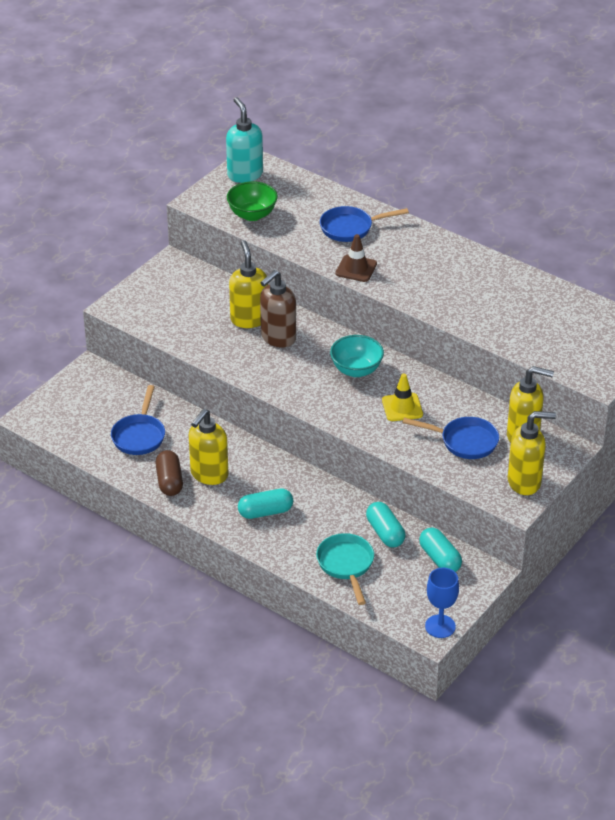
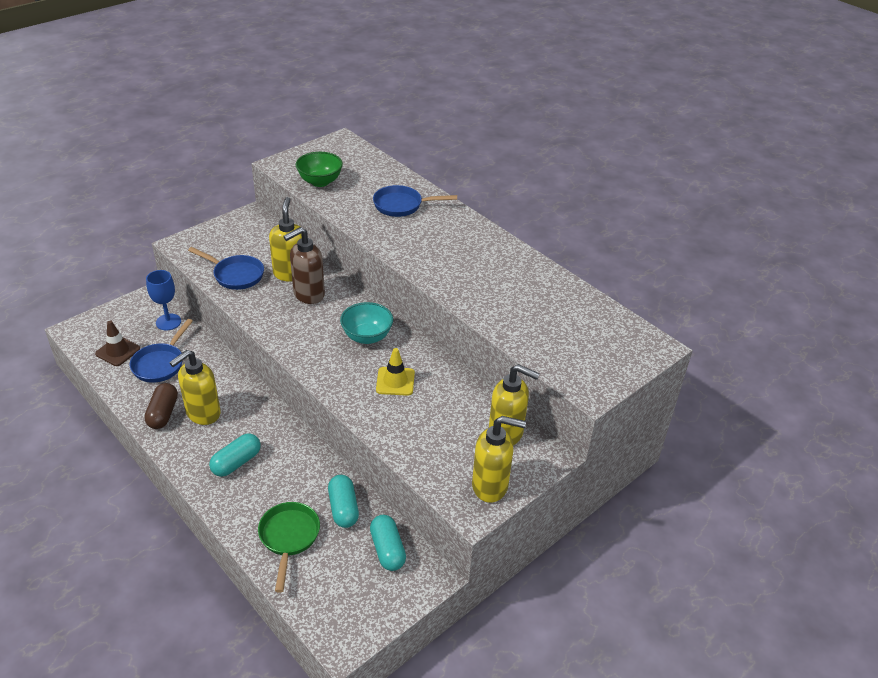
camera: 10 degrees right, 0 degrees up
(244, 175) = (330, 149): turquoise soap dispenser -> none
(265, 512) = (236, 462): turquoise capsule -> turquoise capsule turned 45 degrees counterclockwise
(346, 565) = (289, 538): turquoise pan -> green pan
(356, 269) = (390, 241): brown traffic cone -> brown traffic cone (118, 351)
(440, 626) = (357, 635): blue goblet -> blue goblet (168, 322)
(464, 441) = (443, 429): blue pan -> blue pan (235, 275)

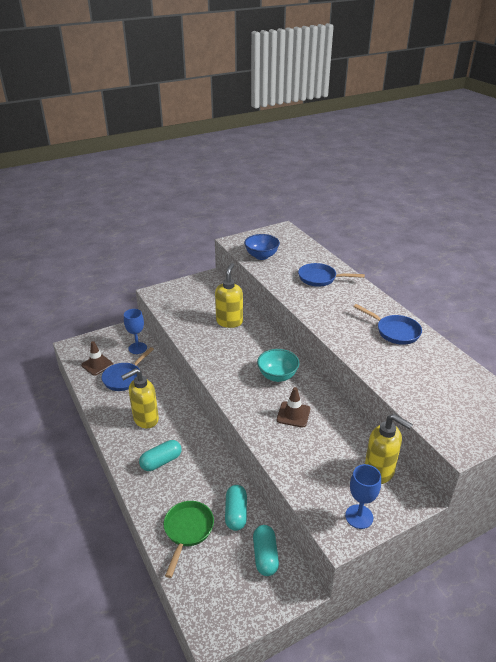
camera: 15 degrees right, 5 degrees down
(163, 413) = (117, 415): brown capsule -> none
(235, 275) = (188, 318): blue pan -> blue pan (394, 331)
(308, 294) = (239, 339): brown soap dispenser -> none
(320, 182) = (261, 256): green bowl -> blue bowl
(395, 381) = (293, 414): yellow traffic cone -> brown traffic cone
(490, 486) = (359, 516): yellow soap dispenser -> blue goblet

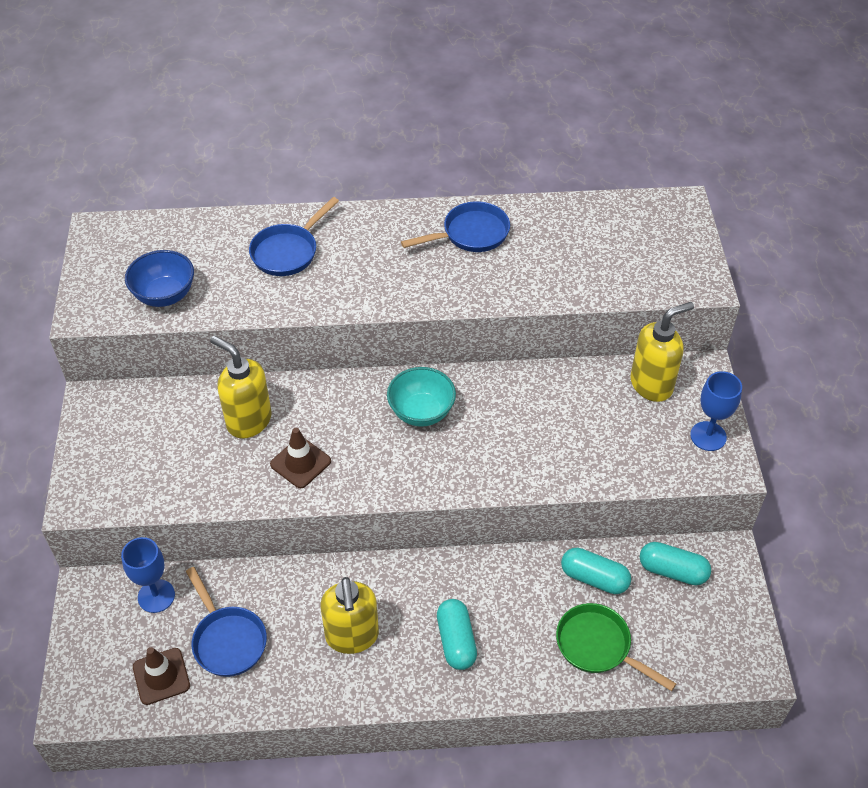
camera: 65 degrees left, 15 degrees up
(293, 414) = (510, 427): brown traffic cone -> brown traffic cone (300, 463)

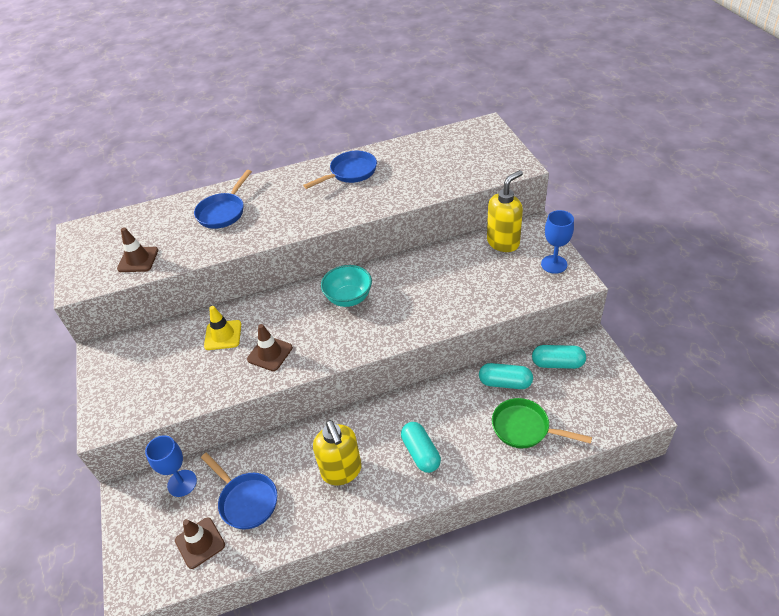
camera: 10 degrees left, 5 degrees down
(165, 295) = (138, 260): blue bowl -> brown traffic cone
(248, 421) = (223, 335): yellow soap dispenser -> yellow traffic cone

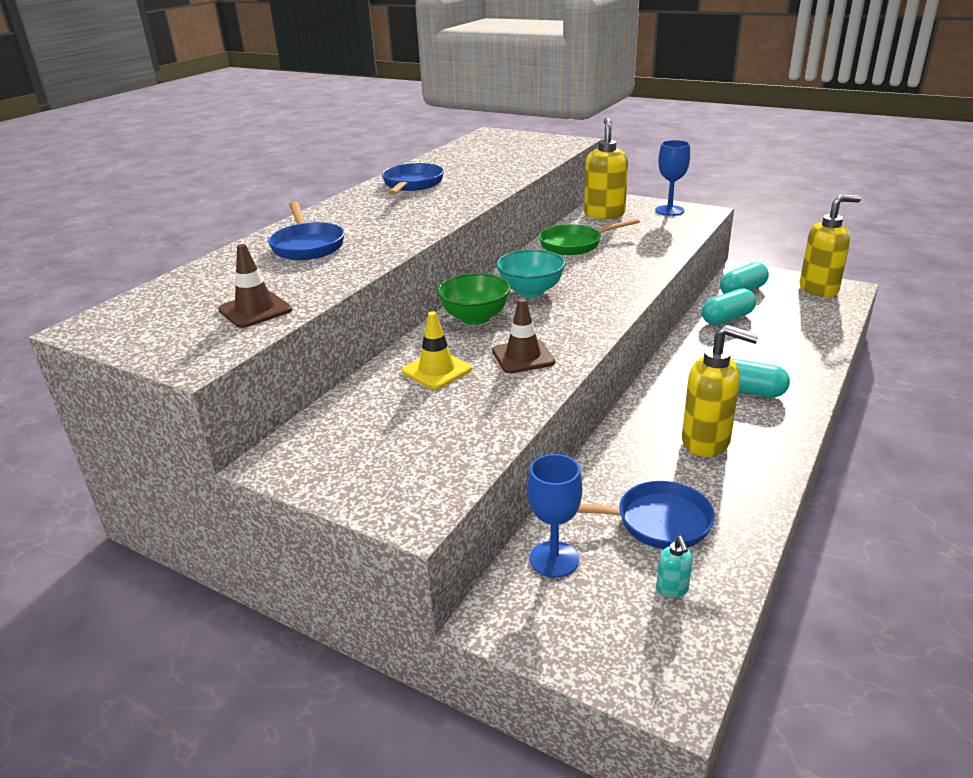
camera: 45 degrees left, 15 degrees down
(200, 543) = (672, 589): brown traffic cone -> turquoise soap dispenser
(292, 304) = (475, 318): none -> green bowl
(525, 428) = (793, 334): green pan -> green pan (575, 244)
(617, 399) = (819, 289): none -> yellow soap dispenser

